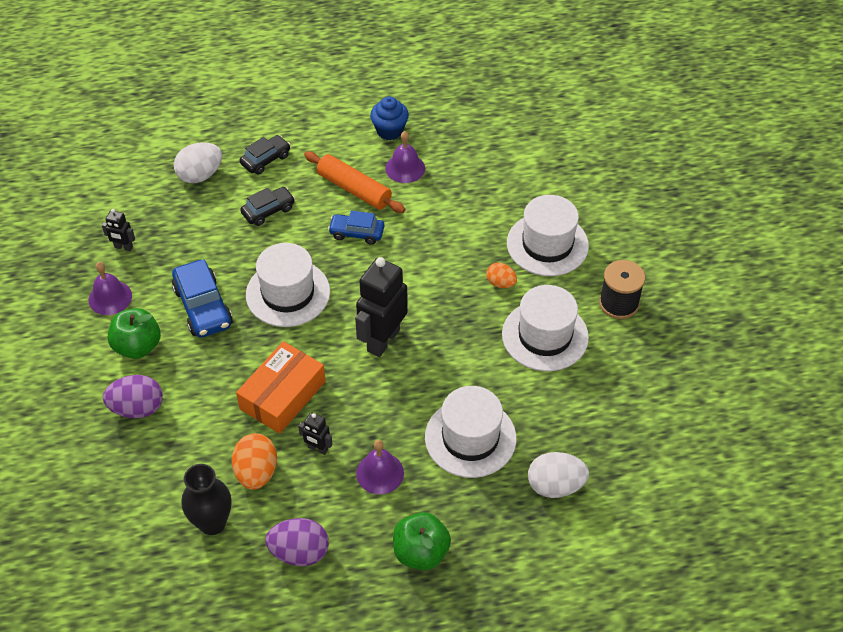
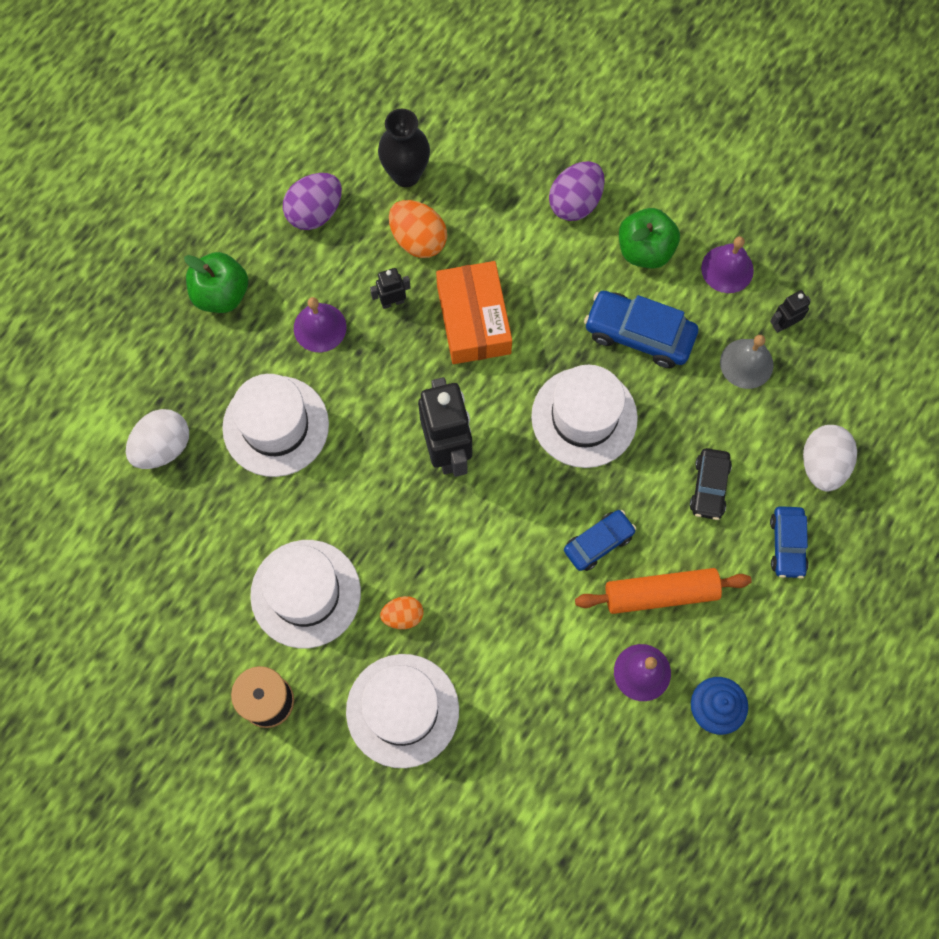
camera: 135 degrees right, 20 degrees up
(169, 246) = (746, 363): none -> grey bell
(265, 160) = (787, 545): black car -> blue car

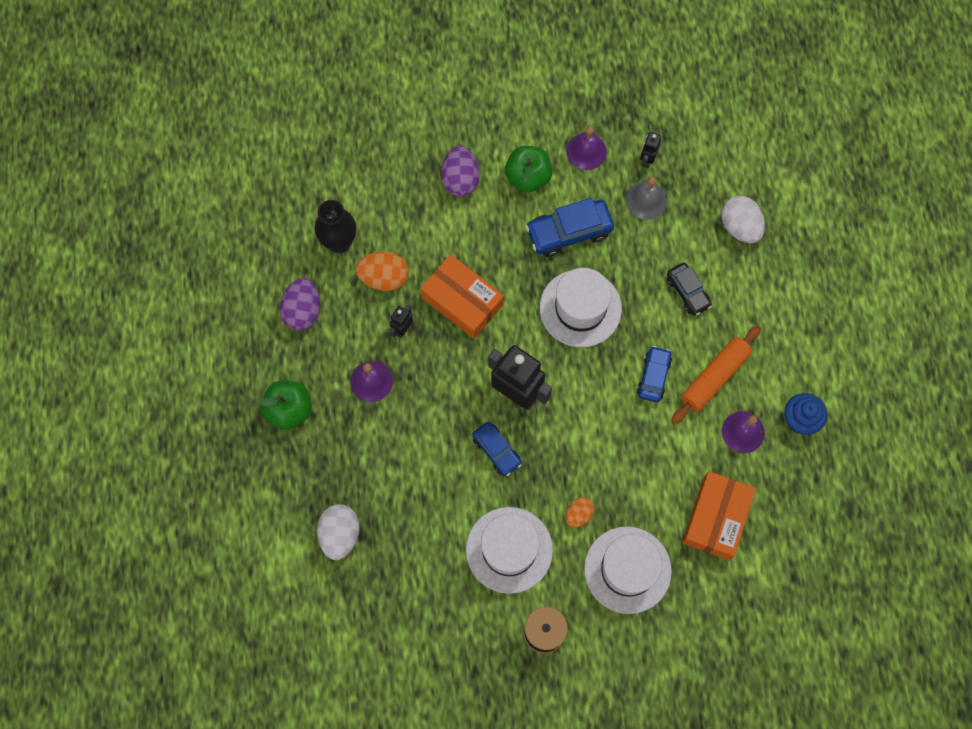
camera: 40 degrees left, 0 degrees up
(275, 426) = (399, 464): white hat -> none
(537, 735) = (716, 518): none -> orange box
(787, 545) = (759, 290): blue car -> blue car (497, 451)

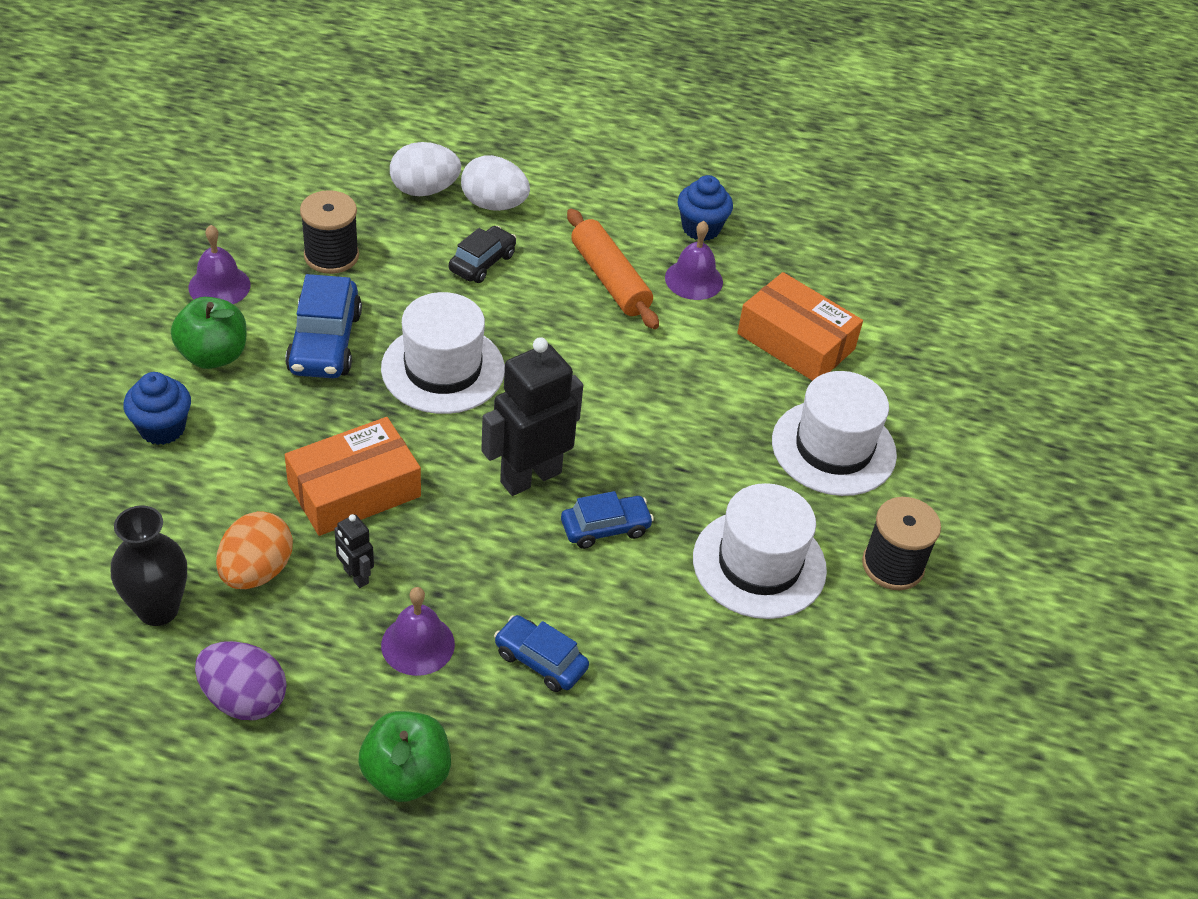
camera: 75 degrees left, 25 degrees down
(340, 535) = (653, 772): white egg -> white egg (494, 205)
(460, 180) = (162, 428): purple egg -> blue cupcake
(578, 514) = (737, 471): orange egg -> none
(646, 200) = (331, 256): grey bell -> black spool
(647, 160) = (275, 235): black robot -> none
(653, 376) = (579, 332): blue car -> blue car (540, 661)
(688, 292) = (482, 262): black car -> black car turned 45 degrees counterclockwise

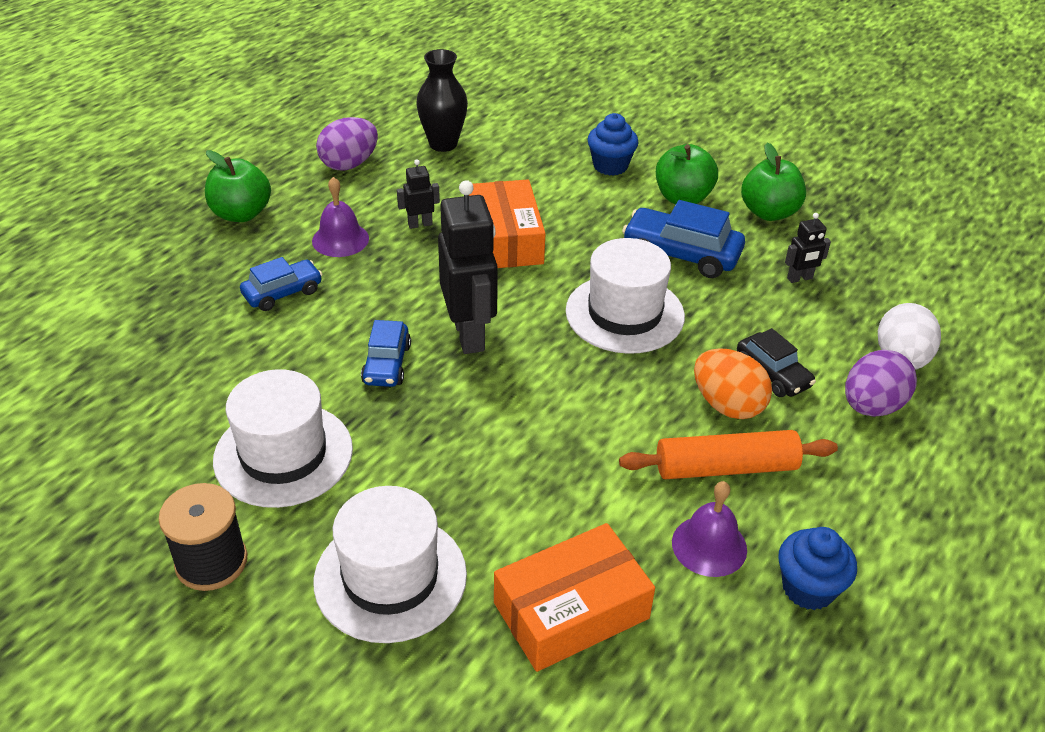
camera: 115 degrees right, 5 degrees down
(219, 286) = (769, 212): purple bell -> green apple
(256, 571) = (451, 184): orange egg -> orange egg (727, 405)
(331, 256) = (800, 278): black spool -> black robot
(494, 205) = (871, 406): white egg -> purple egg

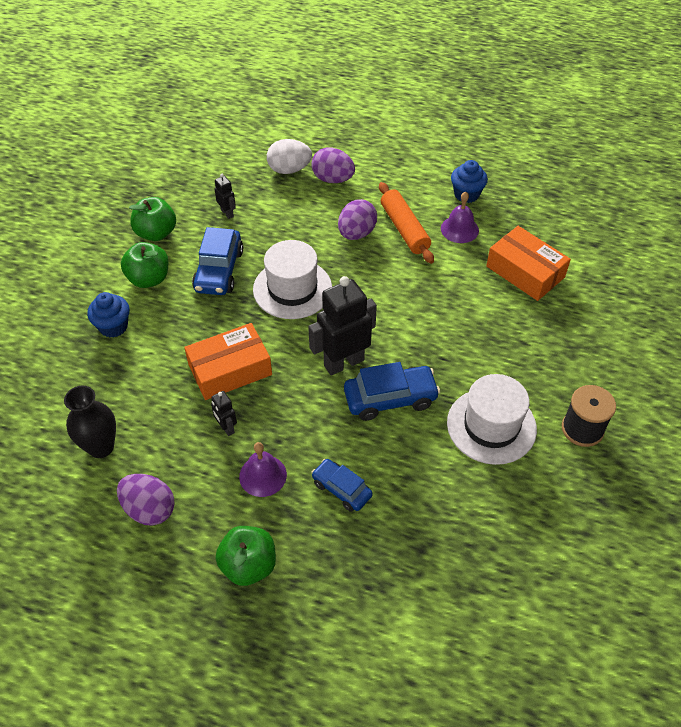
camera: 105 degrees left, 10 degrees up
(387, 364) = (390, 398): blue car -> blue car, size x1.57
(390, 577) = (546, 346): white hat -> none
(727, 405) = (356, 233): orange egg -> purple egg
(773, 374) = (322, 218): black car -> none

